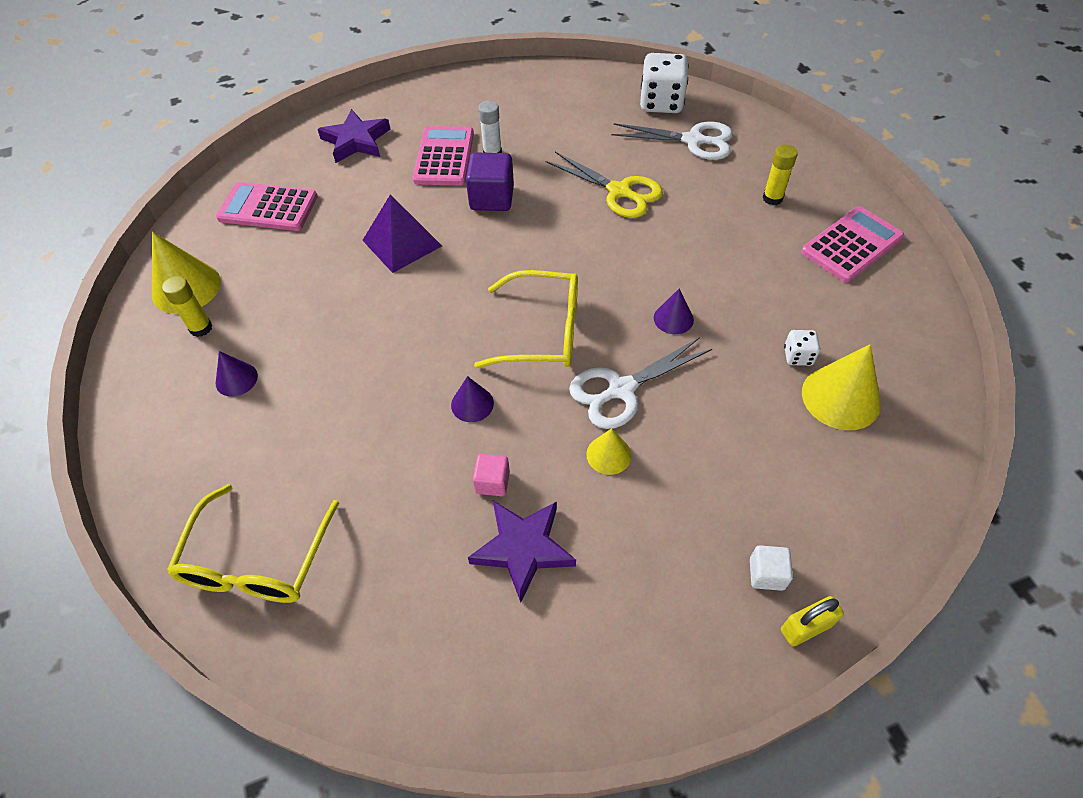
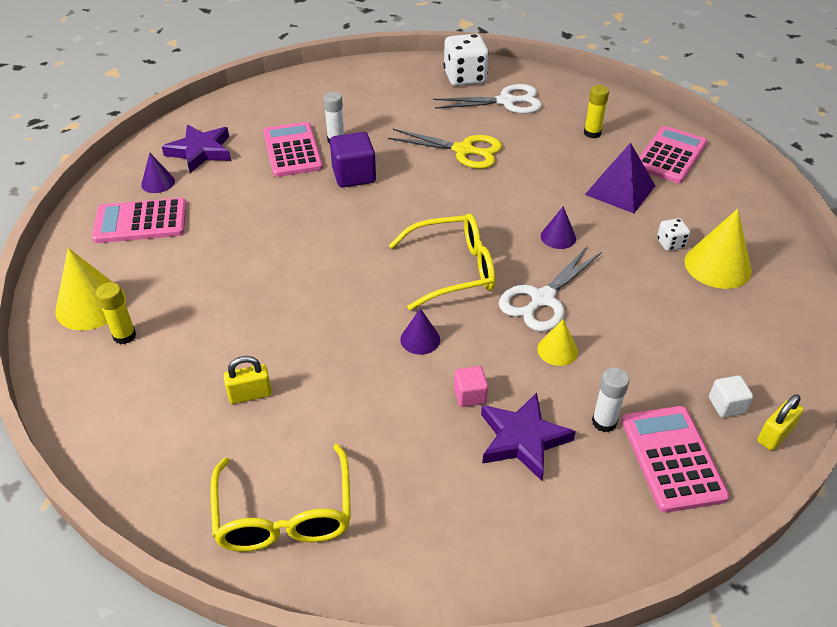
camera: 20 degrees left, 10 degrees down
(236, 379) = (184, 370): purple cone -> purple cone (158, 183)
(283, 421) = (250, 394): none -> yellow padlock
(402, 243) = (288, 226): purple pyramid -> purple pyramid (620, 190)
(619, 554) = (604, 422): none -> white glue stick
(673, 620) = (672, 458): none -> pink calculator

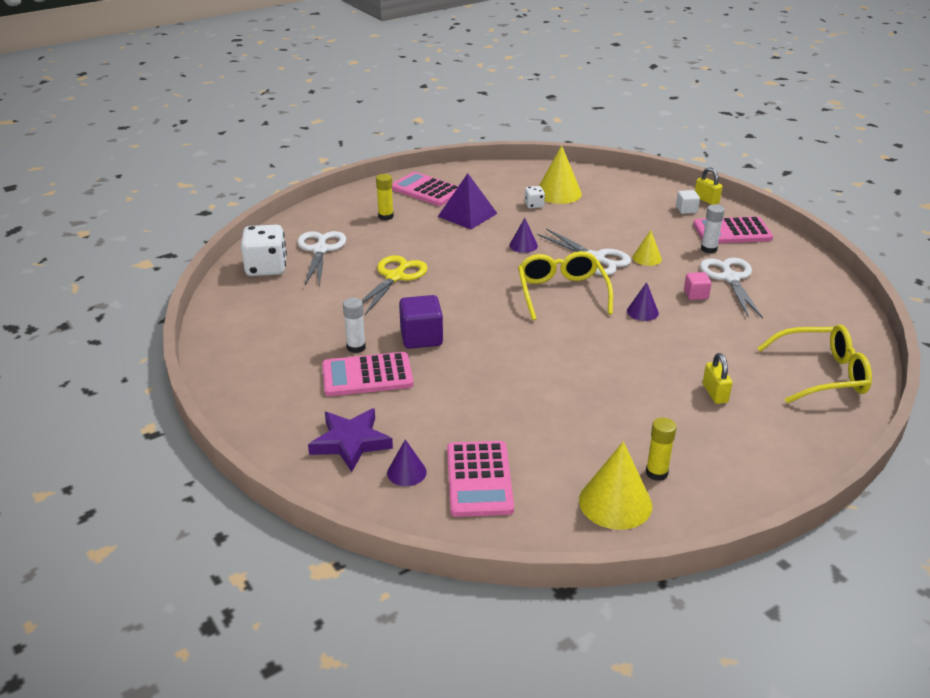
camera: 85 degrees left, 10 degrees down
(522, 439) = (730, 278): purple star -> white scissors

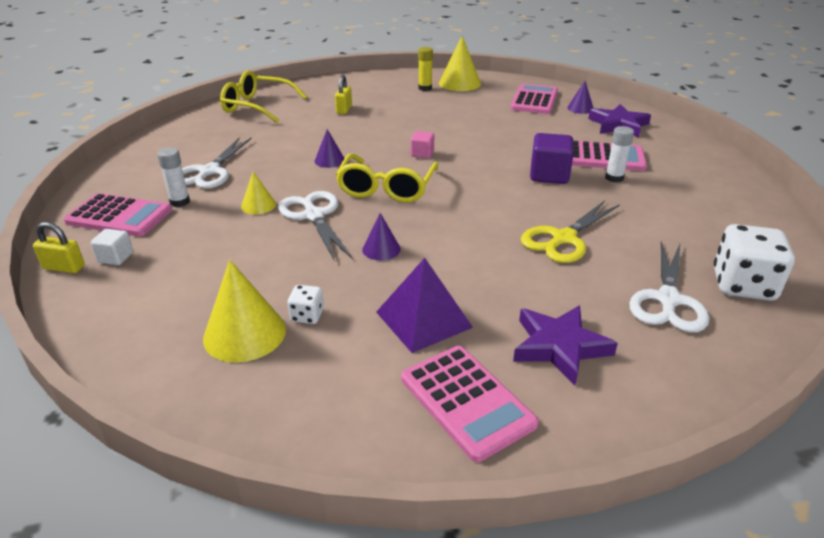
camera: 160 degrees left, 0 degrees up
(386, 216) = (559, 347): yellow glue stick -> purple star
(696, 295) = (263, 164): pink cube -> pink cube (422, 154)
(706, 200) = (64, 267): yellow padlock -> yellow padlock turned 60 degrees counterclockwise

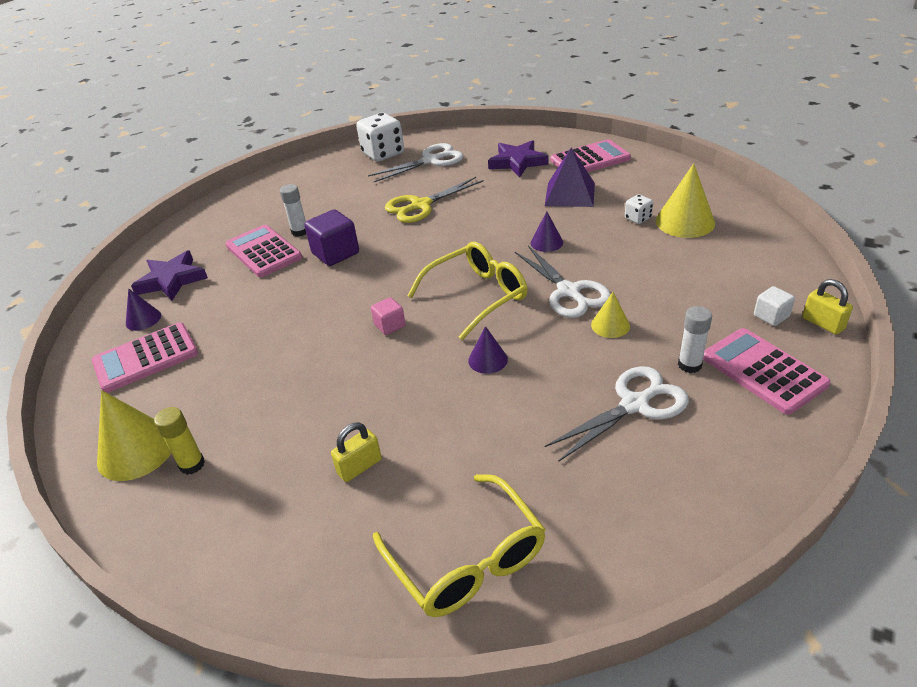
camera: 135 degrees left, 5 degrees up
(314, 216) = (569, 292): white scissors -> white scissors turned 45 degrees counterclockwise
(466, 401) = (590, 159): pink calculator -> pink calculator turned 60 degrees clockwise
(563, 239) = (420, 205): yellow scissors -> yellow scissors turned 150 degrees clockwise

